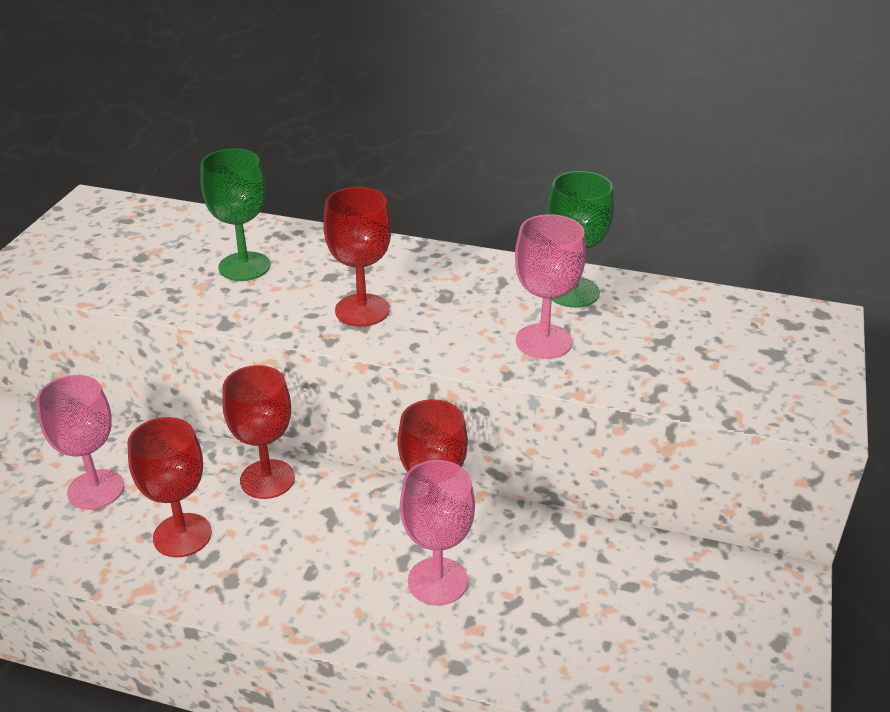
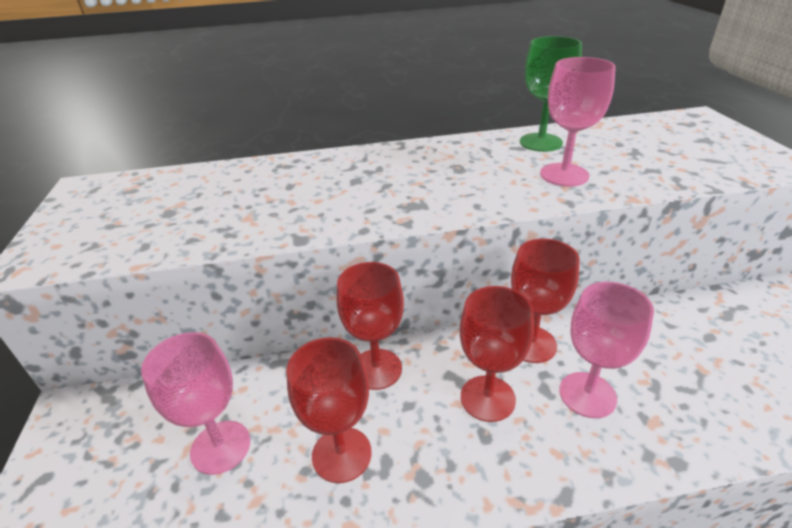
camera: 25 degrees left, 0 degrees up
(244, 266) = (275, 193): green goblet -> none
(362, 310) = (408, 195): red goblet -> red goblet (487, 398)

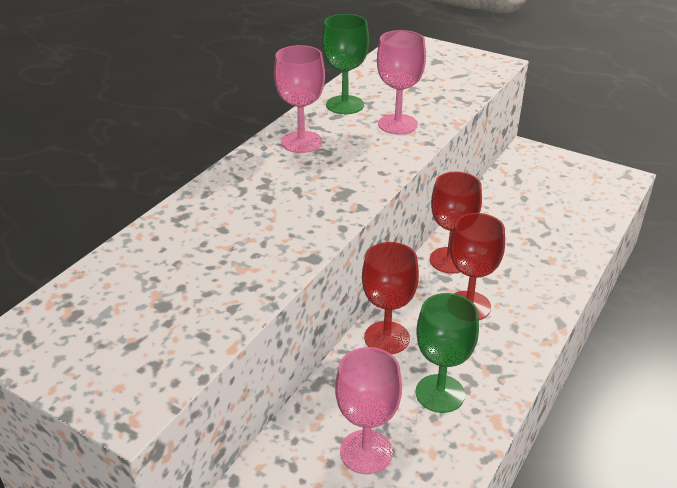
camera: 50 degrees left, 0 degrees up
(341, 454) = (440, 393): red goblet -> green goblet
(587, 394) = (510, 268): pink goblet -> pink goblet (301, 142)

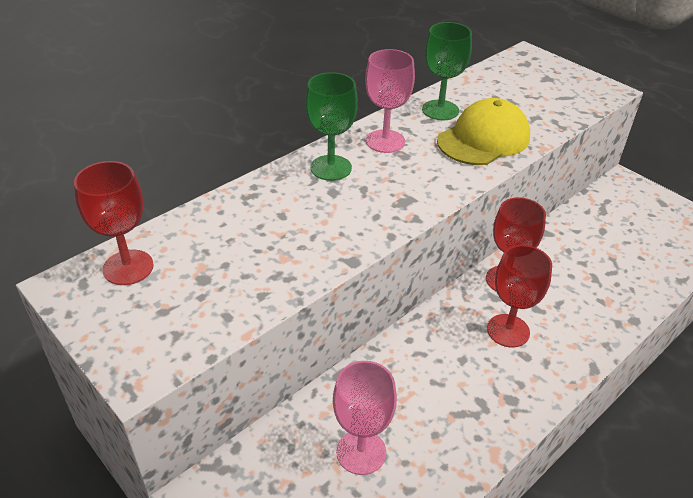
camera: 15 degrees right, 5 degrees up
(386, 338) = (418, 345): red goblet -> red goblet (128, 267)
(397, 124) = (483, 139): pink goblet -> yellow cap
(440, 393) = (449, 412): green goblet -> green goblet (331, 168)

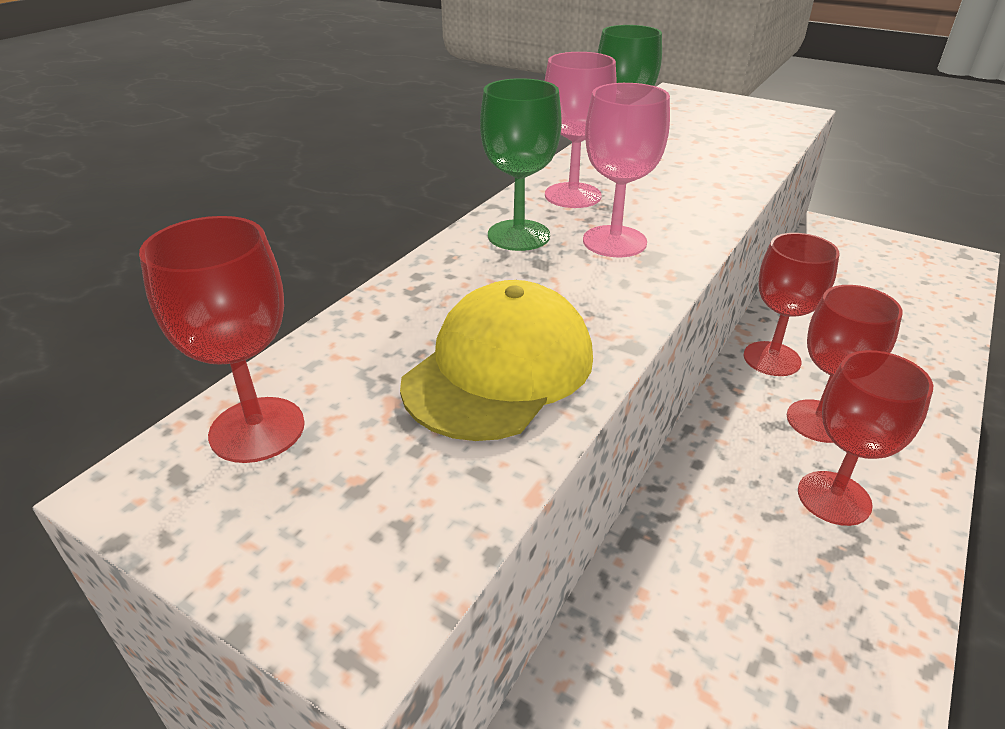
camera: 15 degrees left, 5 degrees down
(361, 452) = (731, 658): pink goblet -> pink goblet (614, 241)
(483, 139) = (697, 175): yellow cap -> yellow cap (499, 369)
(483, 381) = (834, 498): none -> red goblet

